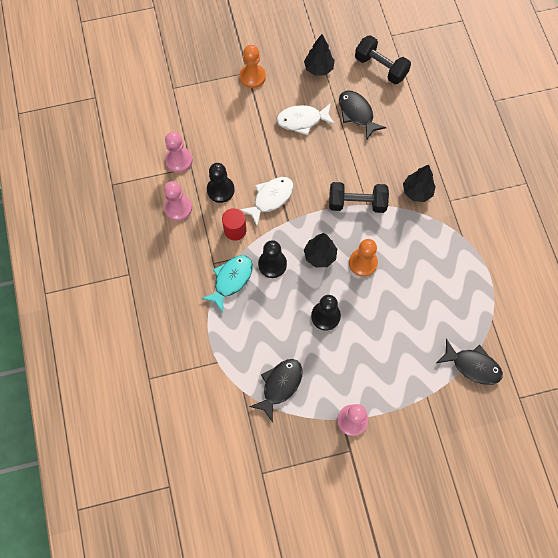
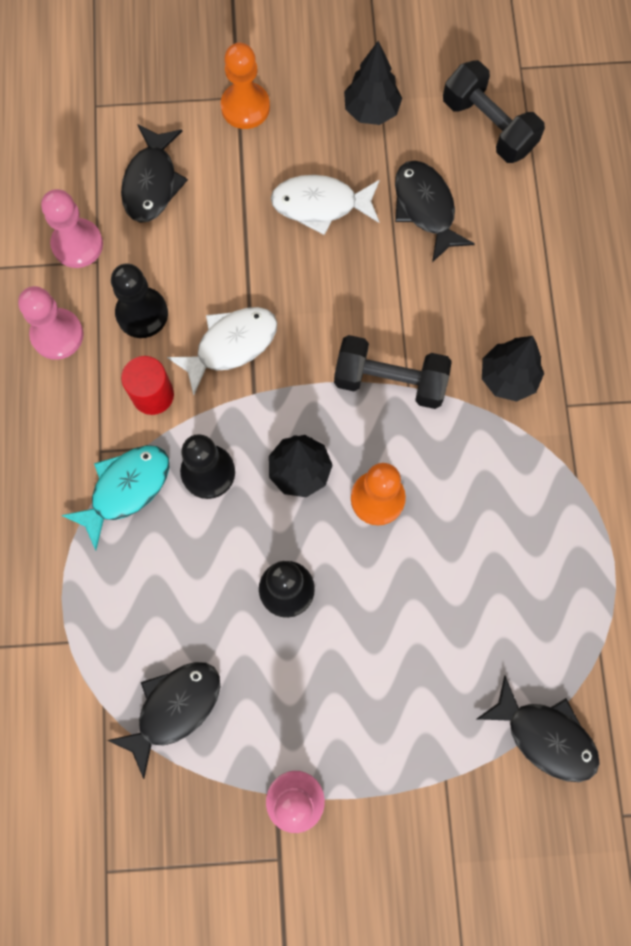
camera: 10 degrees right, 5 degrees up
(211, 123) = (152, 183): none -> black fish

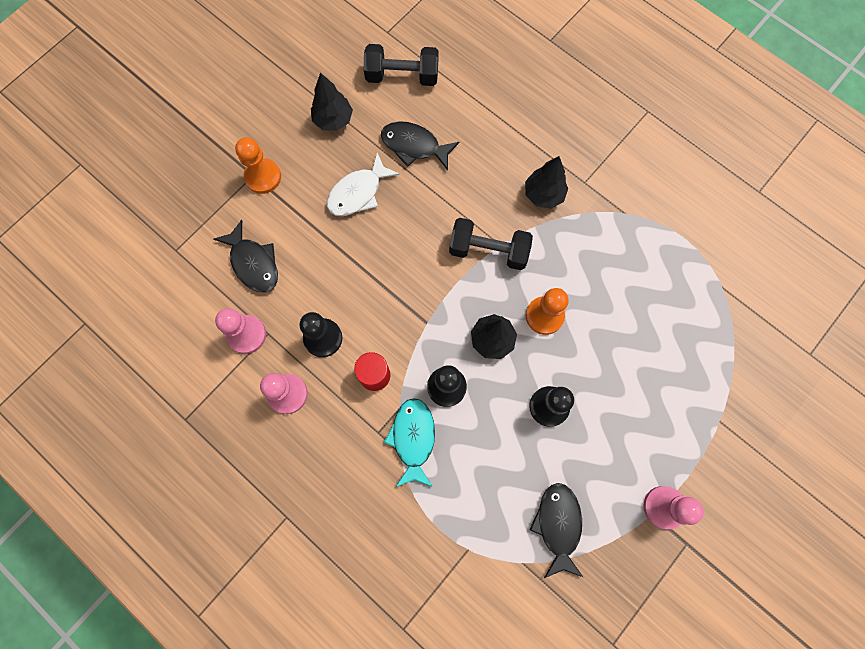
camera: 45 degrees left, 0 degrees up
(231, 345) = (388, 309): white fish -> none
(390, 381) = (488, 250): black dumbbell -> black dumbbell turned 45 degrees clockwise
(545, 736) = (740, 352): black fish -> none

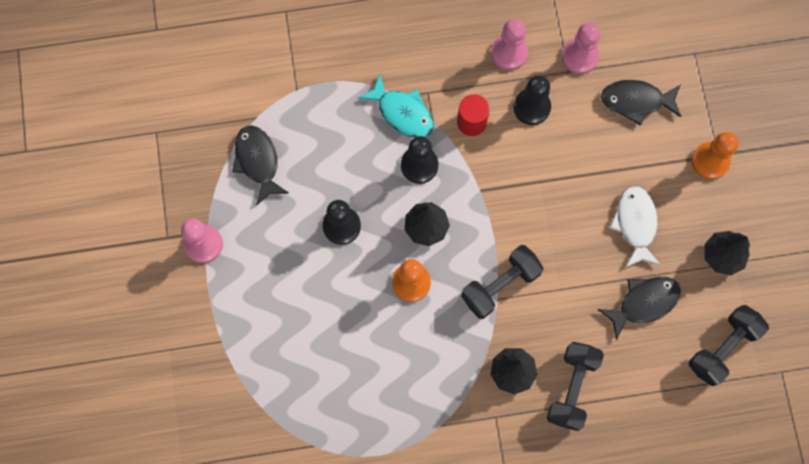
camera: 130 degrees right, 0 degrees up
(518, 148) = (572, 388): none -> black dumbbell
(558, 525) = (258, 161): black fish -> black fish turned 150 degrees counterclockwise

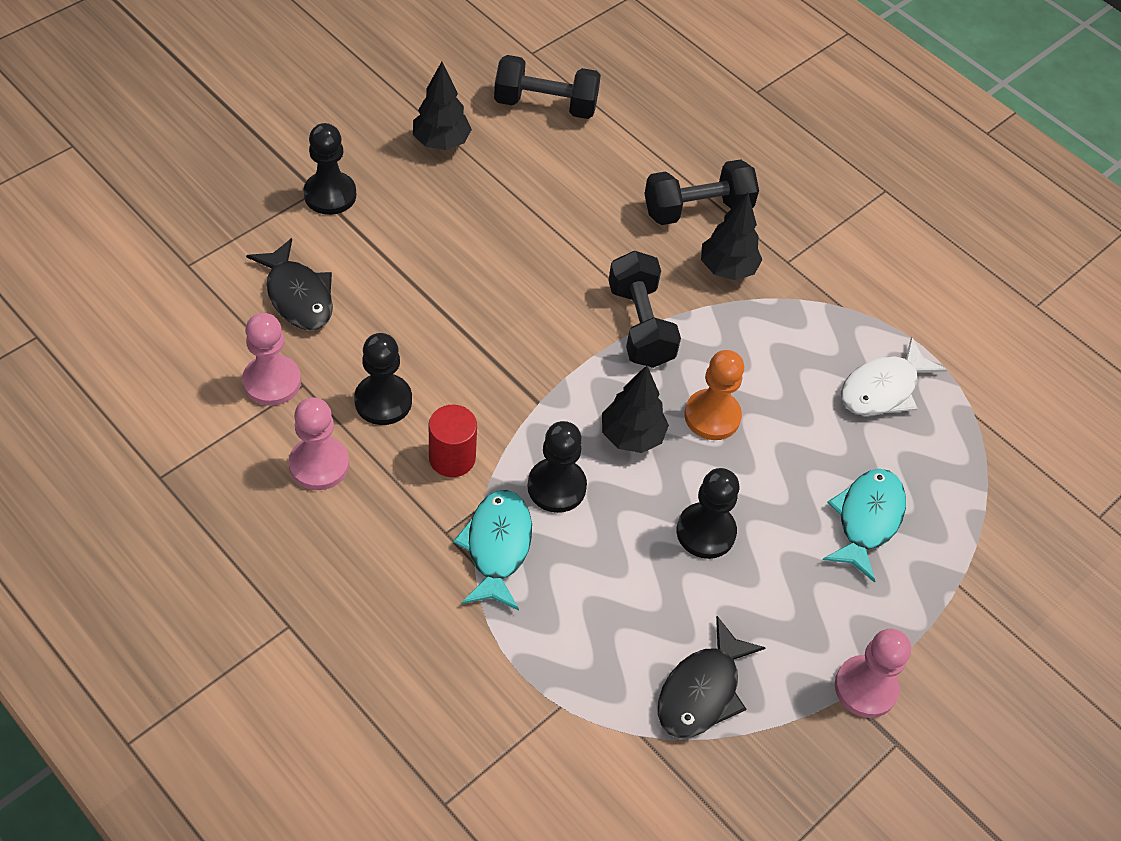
camera: 130 degrees left, 20 degrees down
(291, 321) = (866, 520): none -> turquoise fish
(500, 285) = (640, 325): black dumbbell -> black dumbbell turned 60 degrees clockwise
(635, 224) = (463, 231): white fish -> white fish (883, 389)
(643, 303) = (551, 187): black fish -> none
(710, 161) = (330, 195): orange pawn -> black pawn

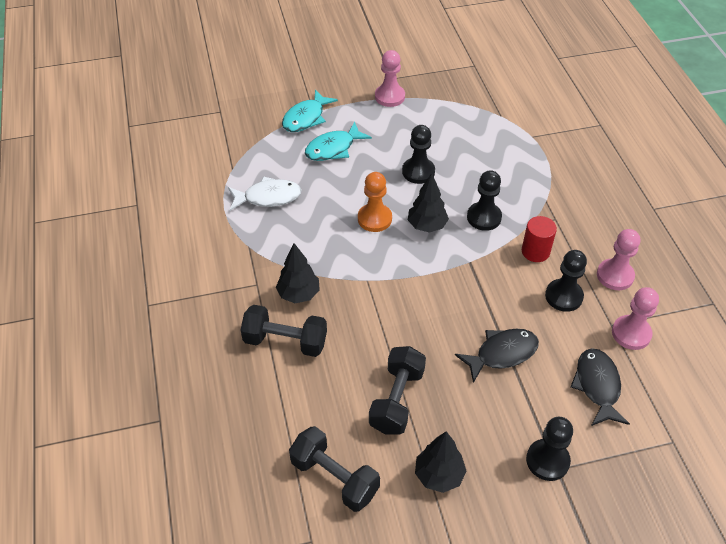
camera: 145 degrees left, 5 degrees down
(497, 547) = (530, 203): turquoise fish -> turquoise fish (306, 118)
(640, 325) = (380, 281): black dumbbell -> black dumbbell (397, 400)
(702, 691) = (463, 119): black fish -> black fish (502, 354)

